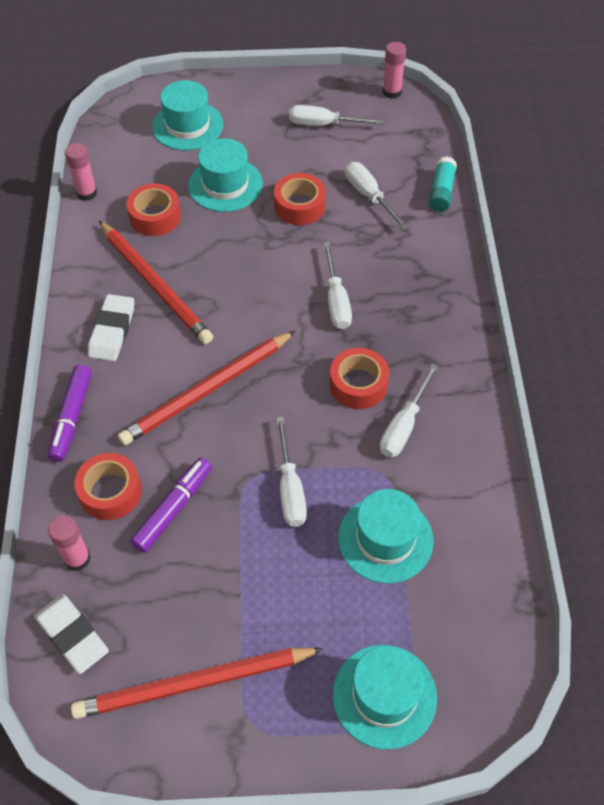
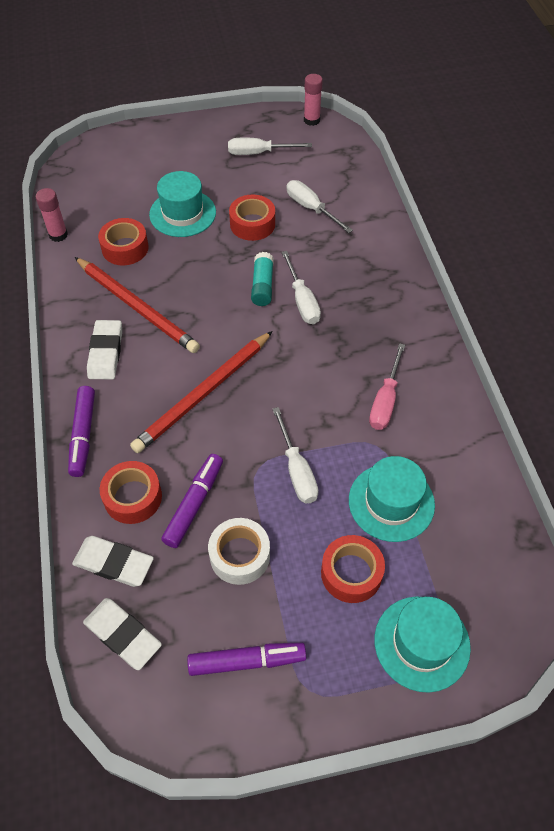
camera: 10 degrees left, 0 degrees up
(77, 559) = (114, 563): pink glue stick -> white eraser
(187, 126) = (138, 167): turquoise hat -> none
(194, 684) = (247, 661): red pencil -> purple marker
(210, 571) = (240, 555): none -> white tape
(358, 384) = (337, 370): red tape -> red tape (351, 573)
(404, 425) = (385, 400): white screwdriver -> pink screwdriver
(441, 191) = (372, 198): turquoise glue stick -> turquoise glue stick (262, 285)

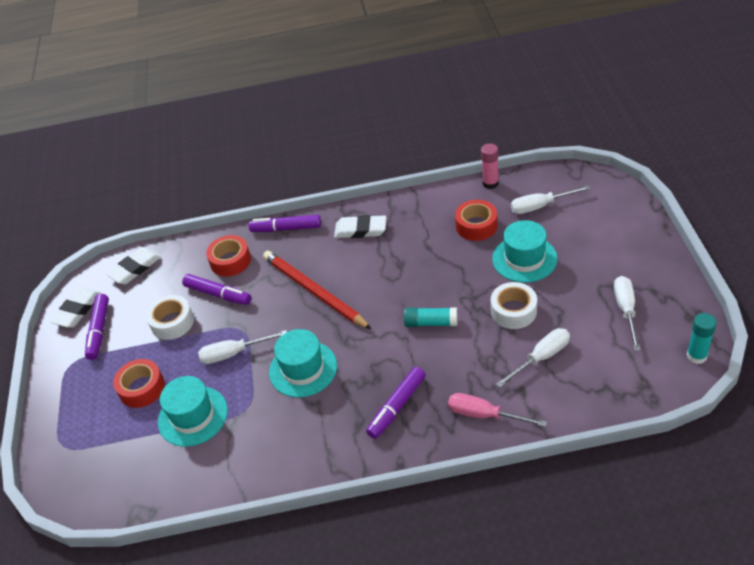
camera: 100 degrees right, 10 degrees down
(114, 563) = (184, 258): white eraser -> white eraser (77, 310)
(137, 307) = (407, 242): red pencil -> none
(252, 224) = (513, 311): red tape -> white tape
(302, 300) = (412, 353): white screwdriver -> white screwdriver (540, 206)
(311, 120) = (696, 356): pink glue stick -> turquoise glue stick
(370, 311) = (397, 407): none -> purple marker
(385, 400) = (291, 416): pink screwdriver -> pink screwdriver (485, 415)
(422, 643) = (79, 430): turquoise hat -> turquoise hat (303, 369)

